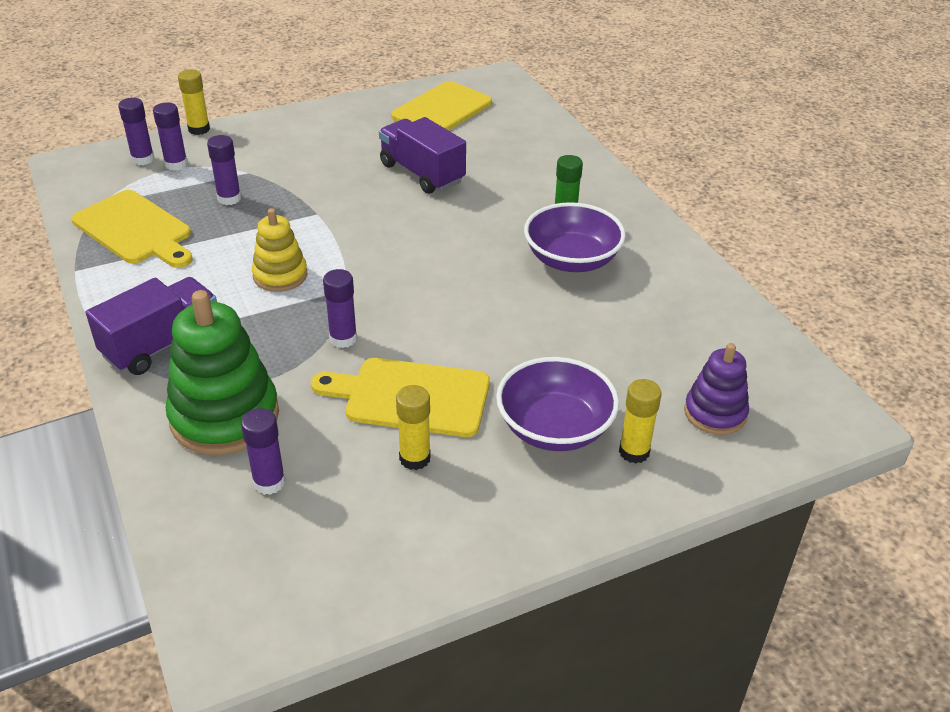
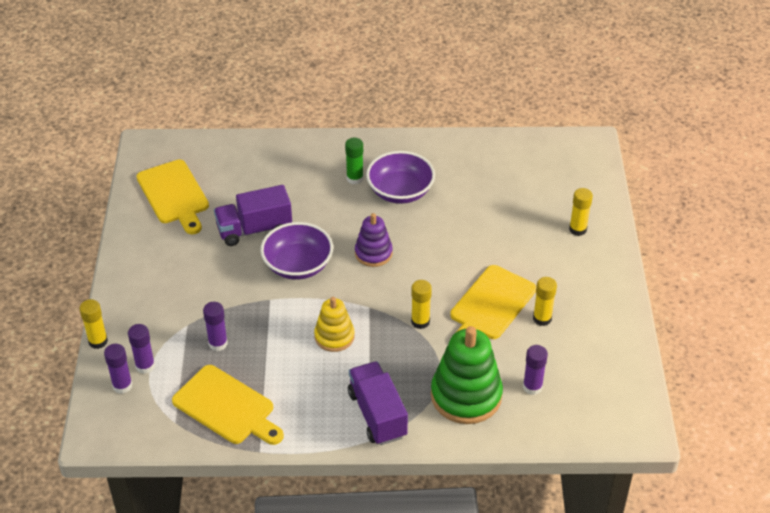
camera: 65 degrees left, 5 degrees up
(135, 230) = (226, 407): yellow cutting board -> yellow cutting board turned 60 degrees clockwise
(343, 339) = (420, 321): purple glue stick -> yellow glue stick
(554, 428) = (545, 253): purple bowl -> purple bowl (298, 265)
(715, 413) = (564, 187): purple stacking toy -> purple stacking toy (373, 253)

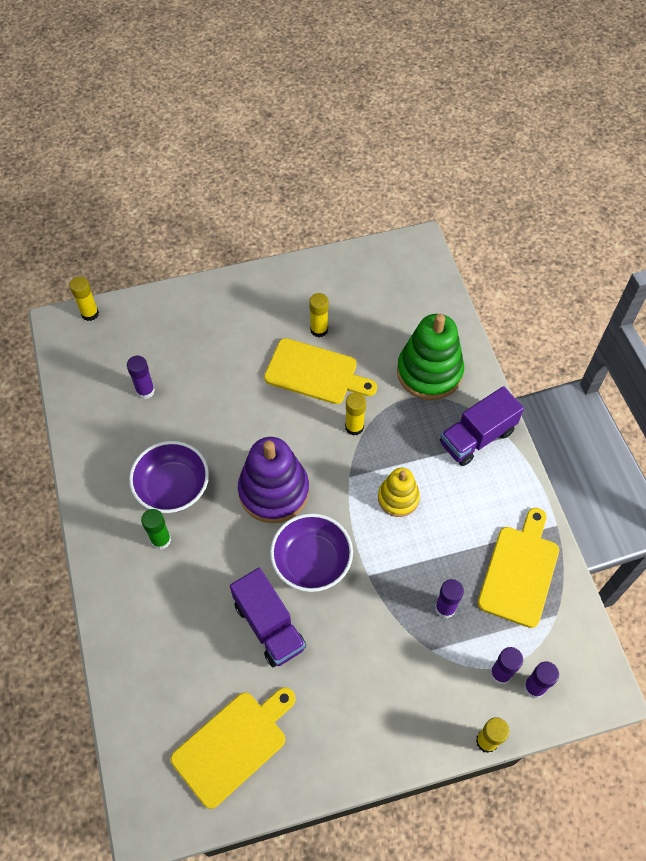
camera: 105 degrees left, 15 degrees up
(373, 253) = (274, 491): purple stacking toy -> purple stacking toy, size x1.71
(532, 387) = (401, 325): purple glue stick -> purple glue stick (145, 391)
(578, 229) = (194, 318): yellow glue stick -> yellow glue stick (90, 313)

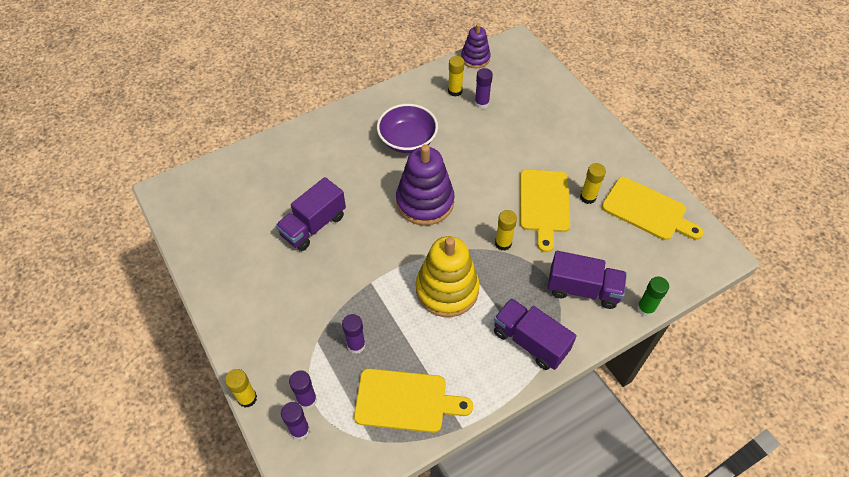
camera: 75 degrees right, 5 degrees down
(67, 376) = (475, 58): none -> purple stacking toy
(90, 313) = (533, 55): yellow glue stick -> yellow glue stick (455, 91)
(161, 540) = (364, 145): green glue stick -> green glue stick (645, 308)
(233, 745) = (221, 225): yellow cutting board -> yellow cutting board (647, 210)
(311, 561) = (372, 241): purple bowl -> none
(398, 498) = (447, 290): yellow stacking toy -> yellow stacking toy, size x1.71
(429, 372) = (583, 289): green stacking toy -> purple truck

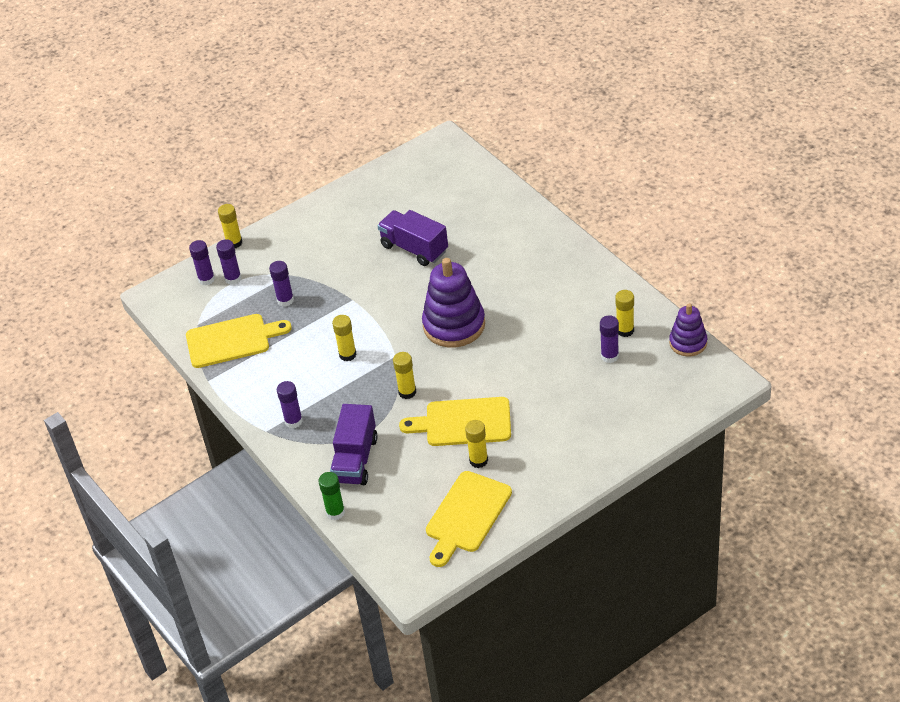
camera: 90 degrees right, 10 degrees down
(405, 401) = (232, 340): yellow cutting board -> yellow cutting board turned 105 degrees counterclockwise
(407, 140) = (539, 300): purple bowl -> none
(447, 290) = (347, 355): yellow stacking toy -> yellow glue stick
(530, 341) = (293, 421): purple truck -> purple glue stick

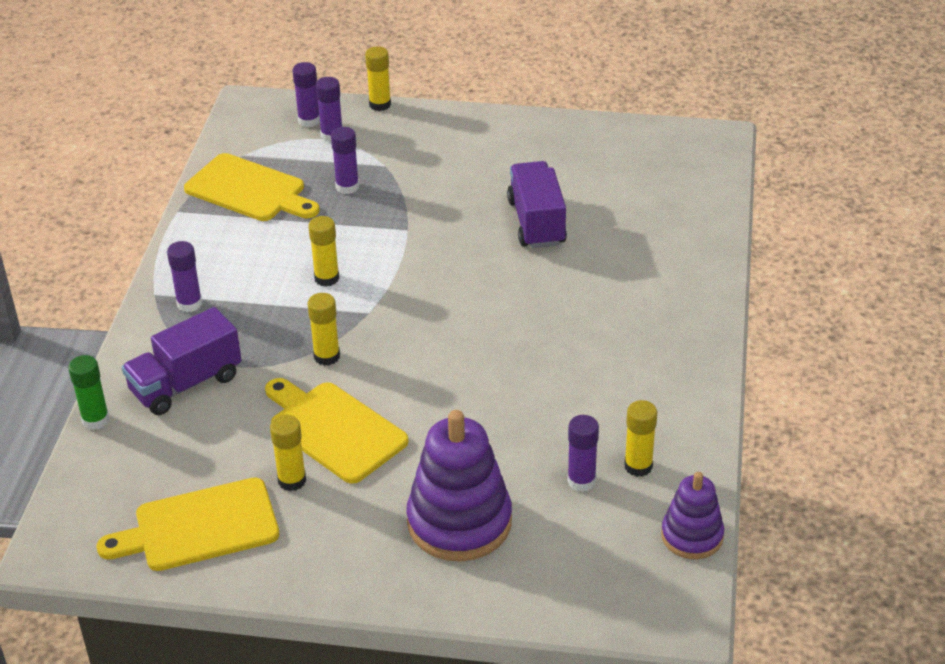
camera: 40 degrees right, 5 degrees down
(454, 325) = (466, 325): purple stacking toy -> purple stacking toy (459, 522)

